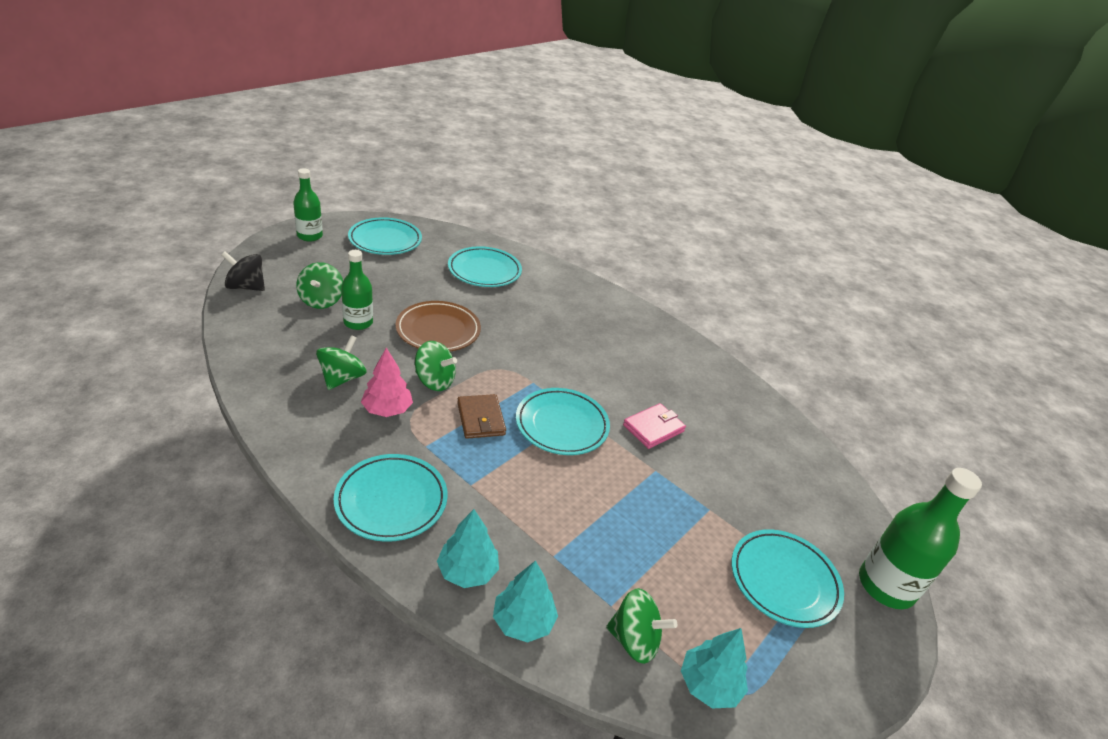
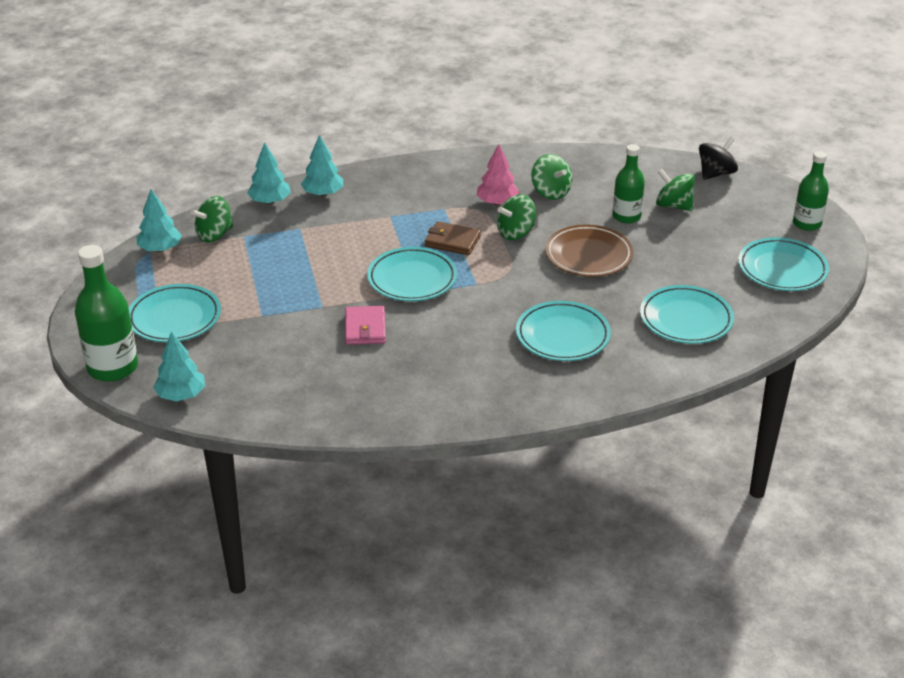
camera: 130 degrees right, 0 degrees up
(391, 500) = (405, 182): turquoise plate -> turquoise plate (562, 336)
(847, 509) = (181, 395): none -> turquoise tree

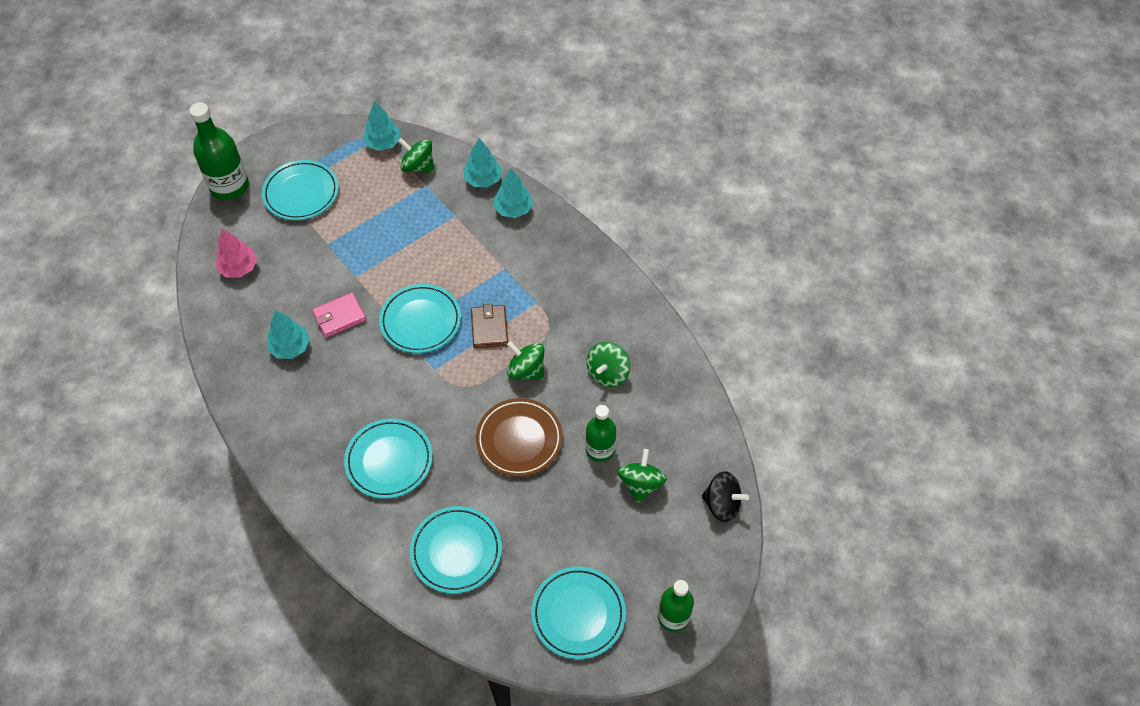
camera: 65 degrees right, 20 degrees up
(181, 395) = (214, 240): turquoise tree -> turquoise tree (290, 347)
(497, 202) = (567, 338): pink tree -> pink tree (239, 268)

